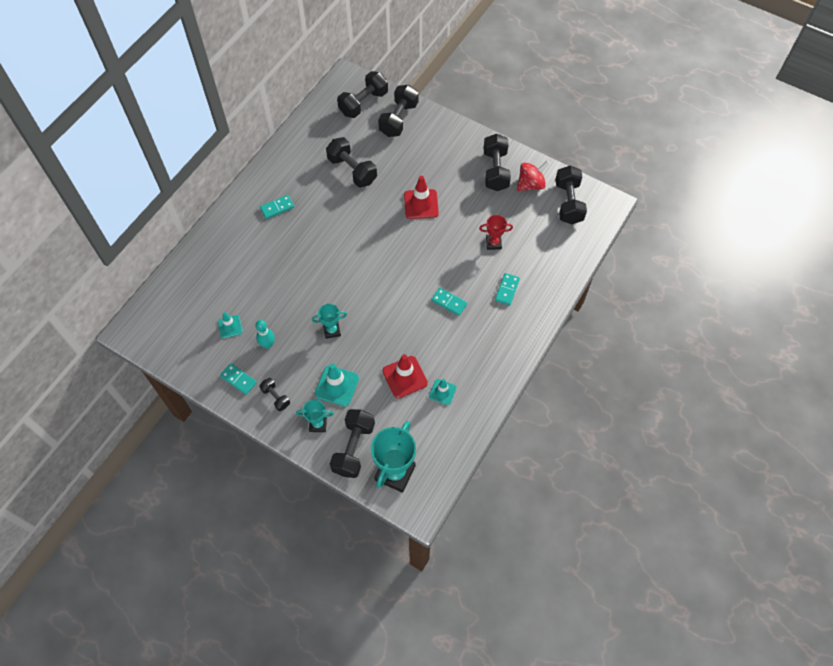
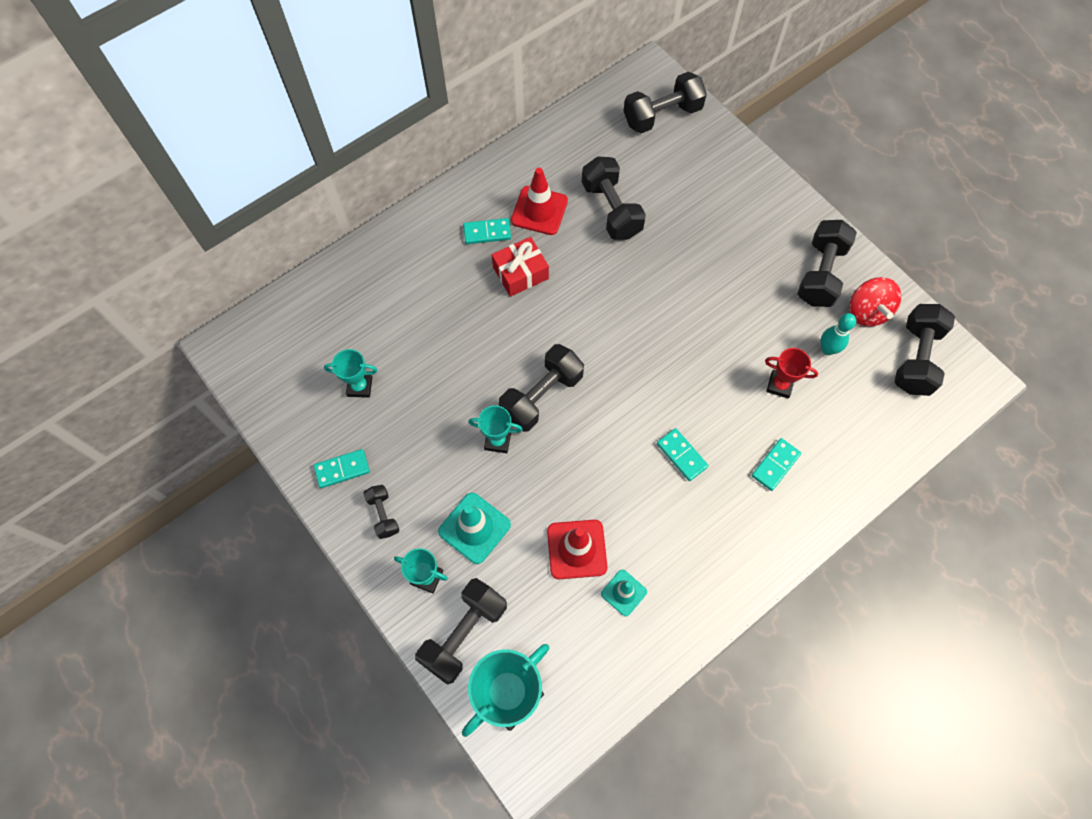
camera: 20 degrees right, 5 degrees up
(230, 326) = (360, 386): turquoise traffic cone -> turquoise trophy
(238, 379) = (342, 469): turquoise domino -> turquoise domino turned 75 degrees counterclockwise
(268, 344) = (401, 430): turquoise bowling pin -> turquoise bowling pin (827, 349)
(308, 226) = (520, 273): none -> red gift
(398, 119) = (704, 154): black dumbbell -> black dumbbell (541, 396)
(421, 204) = (692, 291): red traffic cone -> red traffic cone (539, 210)
(531, 184) = (867, 312): red spinning top -> red spinning top turned 90 degrees clockwise

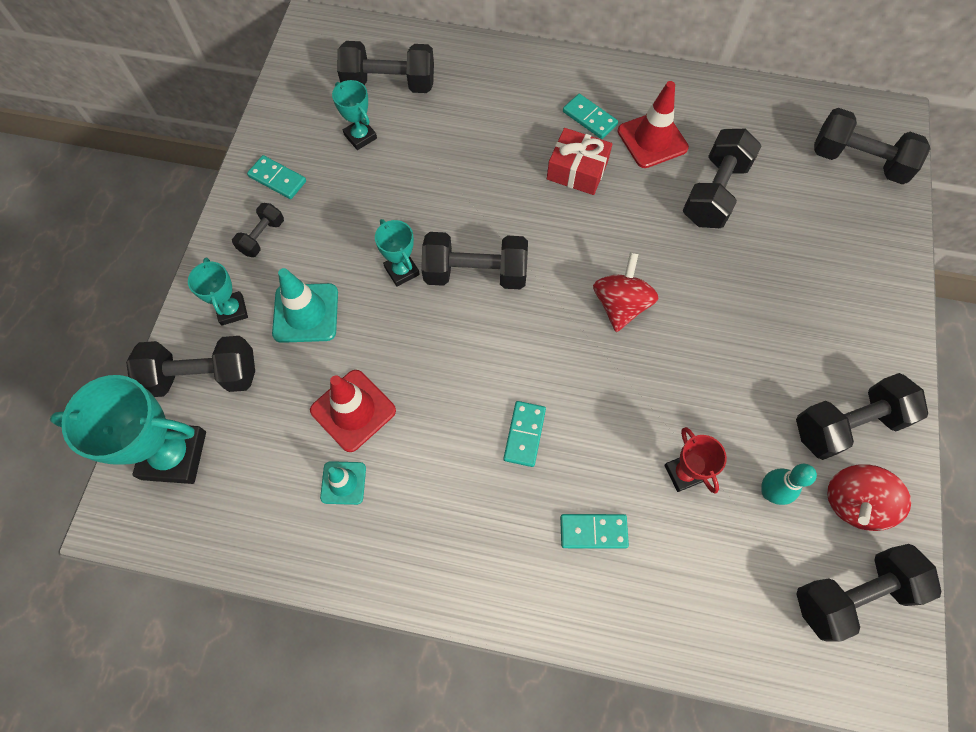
camera: 50 degrees right, 0 degrees up
(332, 333) = (389, 84): none -> black dumbbell
(641, 328) = (620, 305): none -> red spinning top

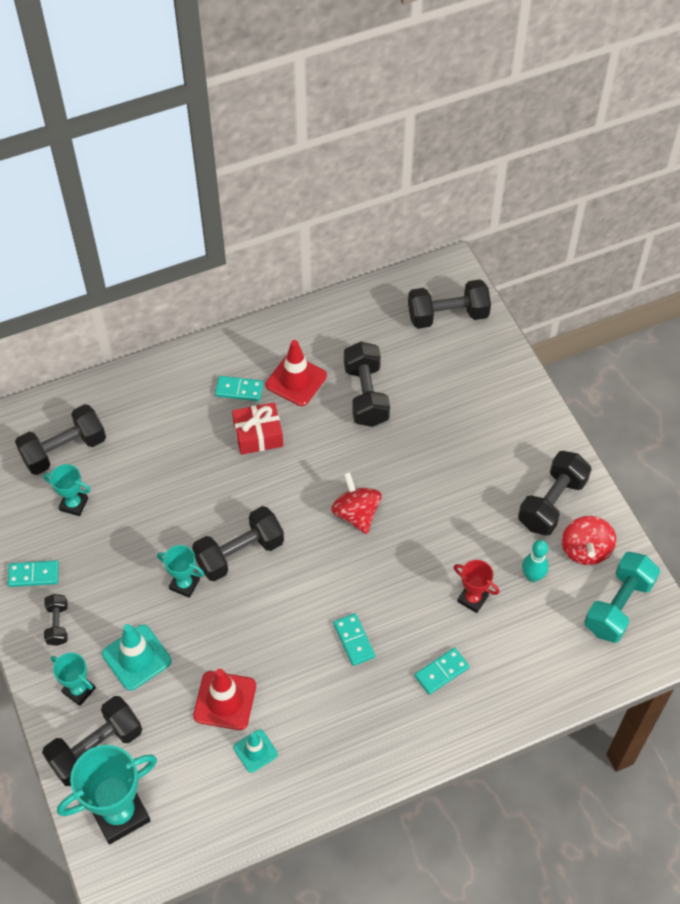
camera: 35 degrees left, 10 degrees down
(852, 594) = (618, 606): black dumbbell -> turquoise dumbbell

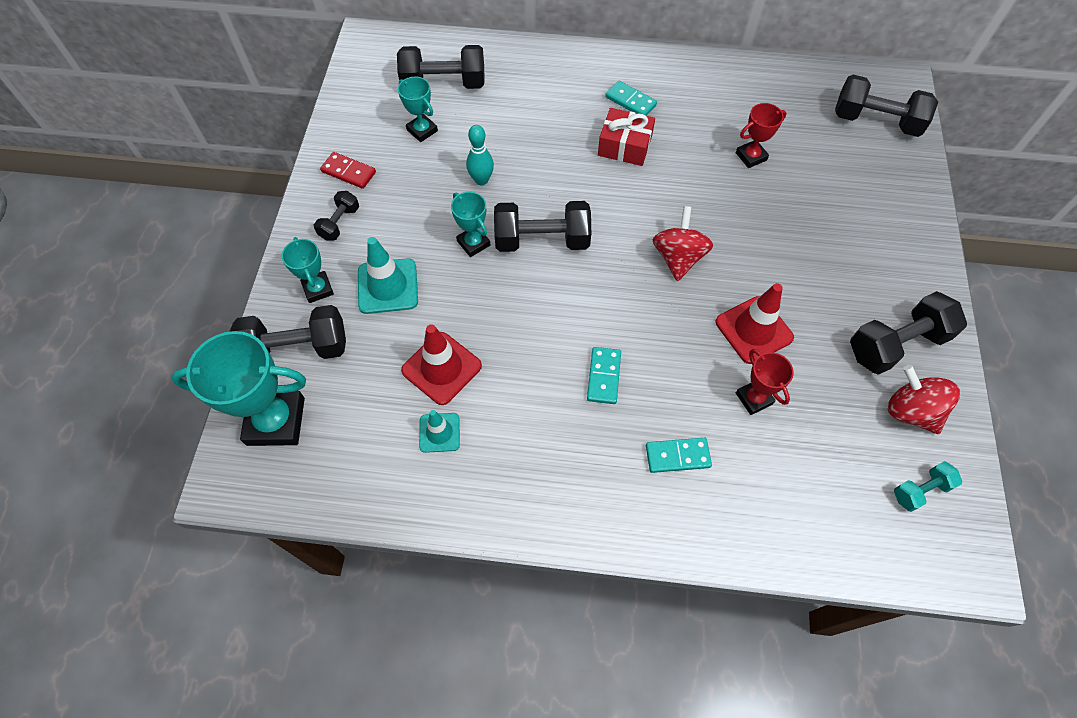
camera: 30 degrees right, 5 degrees up
(33, 575) = (348, 172): turquoise domino -> red domino
(296, 380) = (689, 115): red traffic cone -> red traffic cone (753, 330)
(366, 395) = (751, 156): black dumbbell -> red trophy
(532, 576) = (834, 408): turquoise bowling pin -> turquoise bowling pin (481, 180)
(585, 550) = (910, 411): red spinning top -> red spinning top turned 105 degrees clockwise
(618, 606) = (920, 490): turquoise dumbbell -> turquoise dumbbell, size x0.54

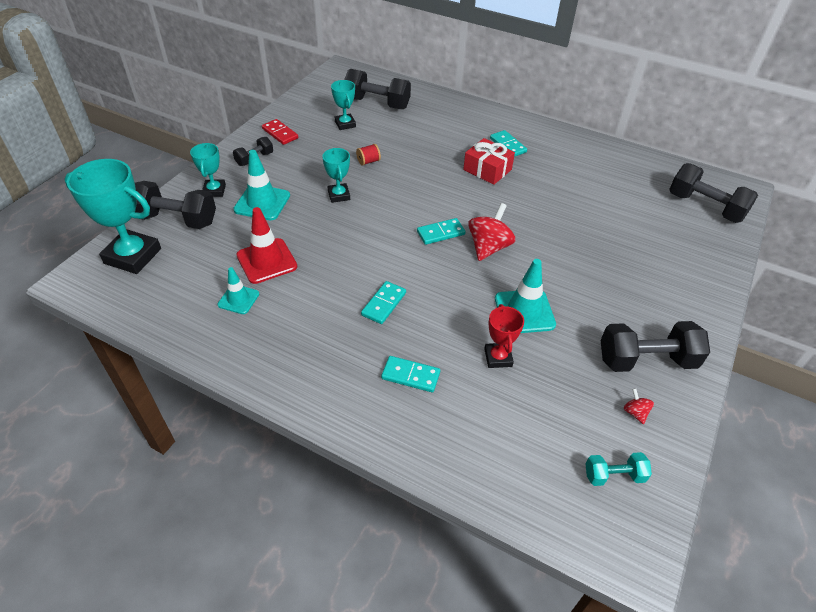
camera: 20 degrees right, 15 degrees down
(481, 180) = (368, 161): turquoise bowling pin -> red spool
(542, 240) = (390, 207): black dumbbell -> none
(617, 256) = (440, 233): none -> turquoise domino
(751, 156) = (585, 201): red trophy -> none
(753, 330) = (524, 311): red traffic cone -> turquoise traffic cone
(910, 411) = (635, 412): red spinning top -> red spinning top, size x0.47

